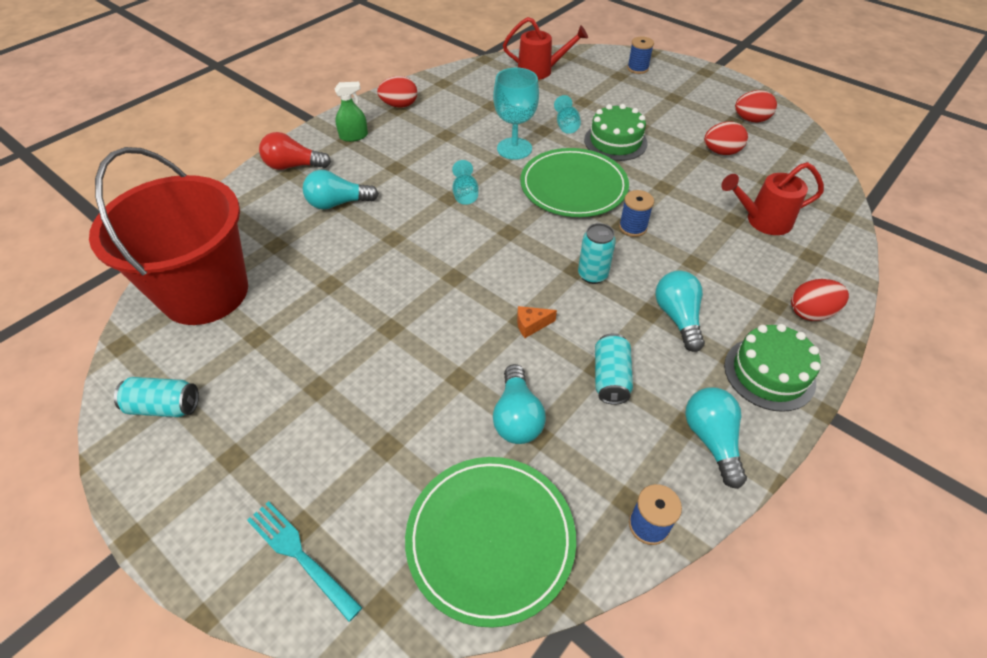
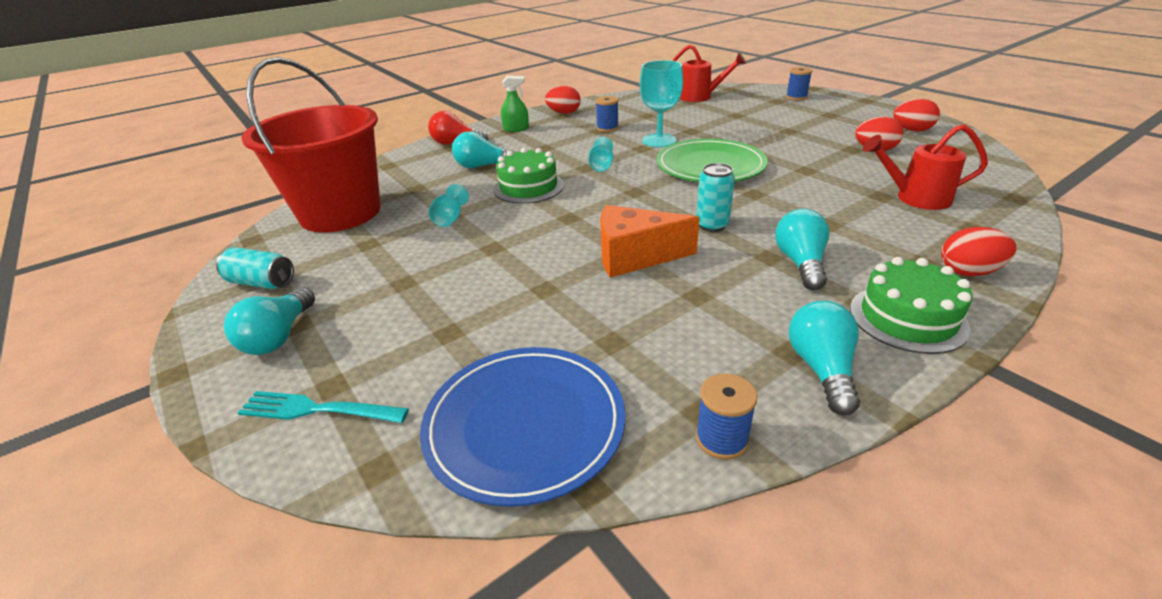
camera: 15 degrees right, 15 degrees down
(300, 556) = (317, 410): turquoise fork -> turquoise fork turned 45 degrees counterclockwise
(490, 539) = (525, 424): green plate -> blue plate
(517, 417) = (594, 324): turquoise light bulb -> turquoise light bulb (279, 336)
(531, 325) = (634, 256): orange cheese -> orange cheese, size x2.30
(566, 126) = (715, 129): turquoise goblet -> turquoise goblet (450, 219)
(610, 378) = (709, 304): turquoise can -> none
(615, 141) = (762, 139): green cake -> green cake (528, 187)
(632, 227) = (765, 195): blue spool -> blue spool (607, 128)

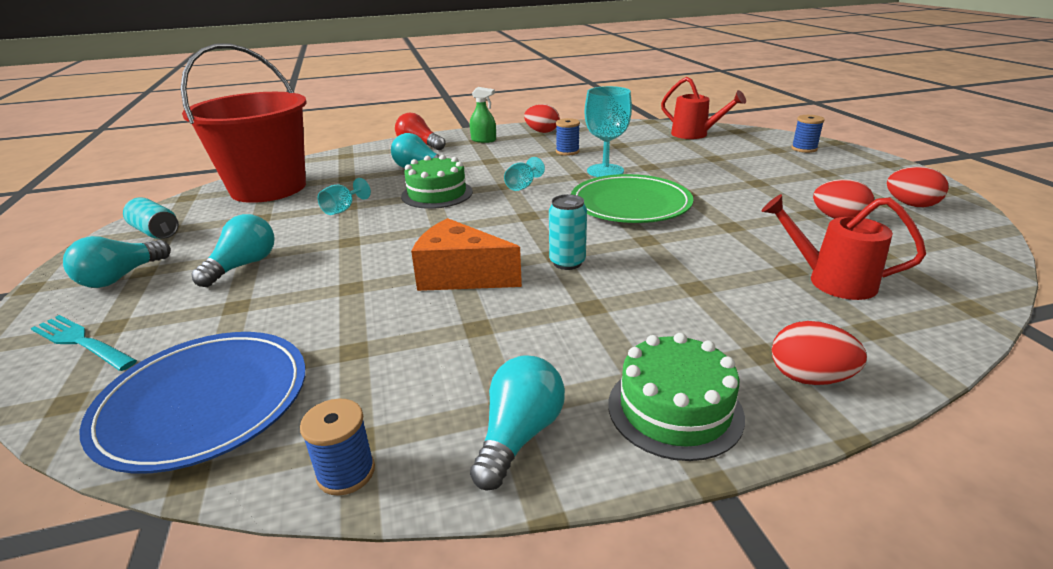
camera: 20 degrees right, 5 degrees down
(800, 263) = (618, 321): turquoise light bulb -> turquoise light bulb (243, 266)

